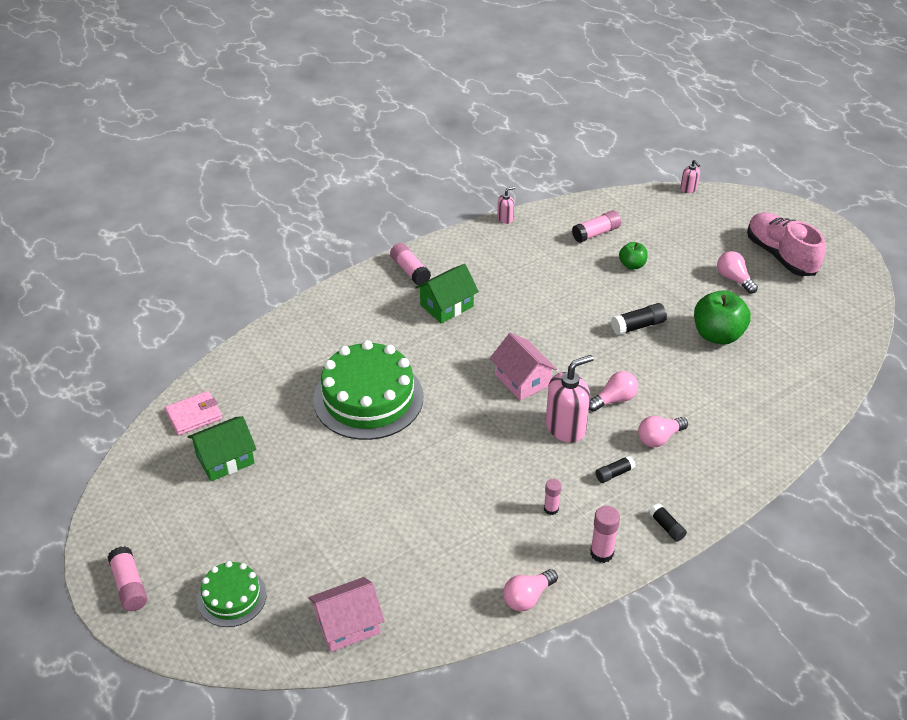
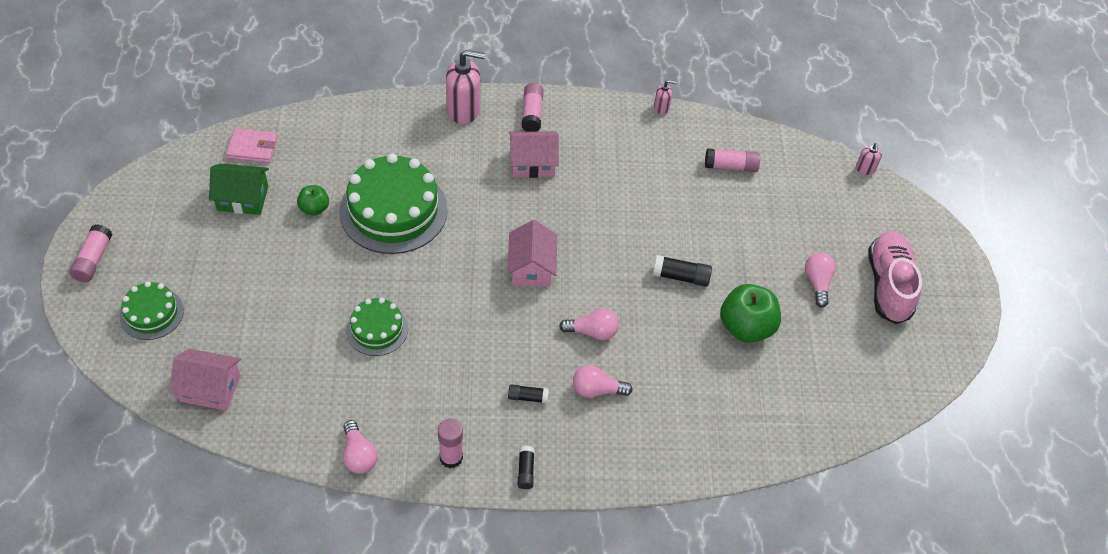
camera: 30 degrees right, 10 degrees up
(445, 494) = (377, 329): none -> green cake
(446, 306) = (532, 163): green house -> pink house
(527, 597) = (359, 455): pink light bulb -> pink light bulb turned 105 degrees counterclockwise
(551, 509) = (447, 394): pink glue stick -> none
(566, 427) = (527, 331): pink soap dispenser -> pink soap dispenser (463, 110)
(632, 265) = (733, 215): green apple -> green apple (314, 208)

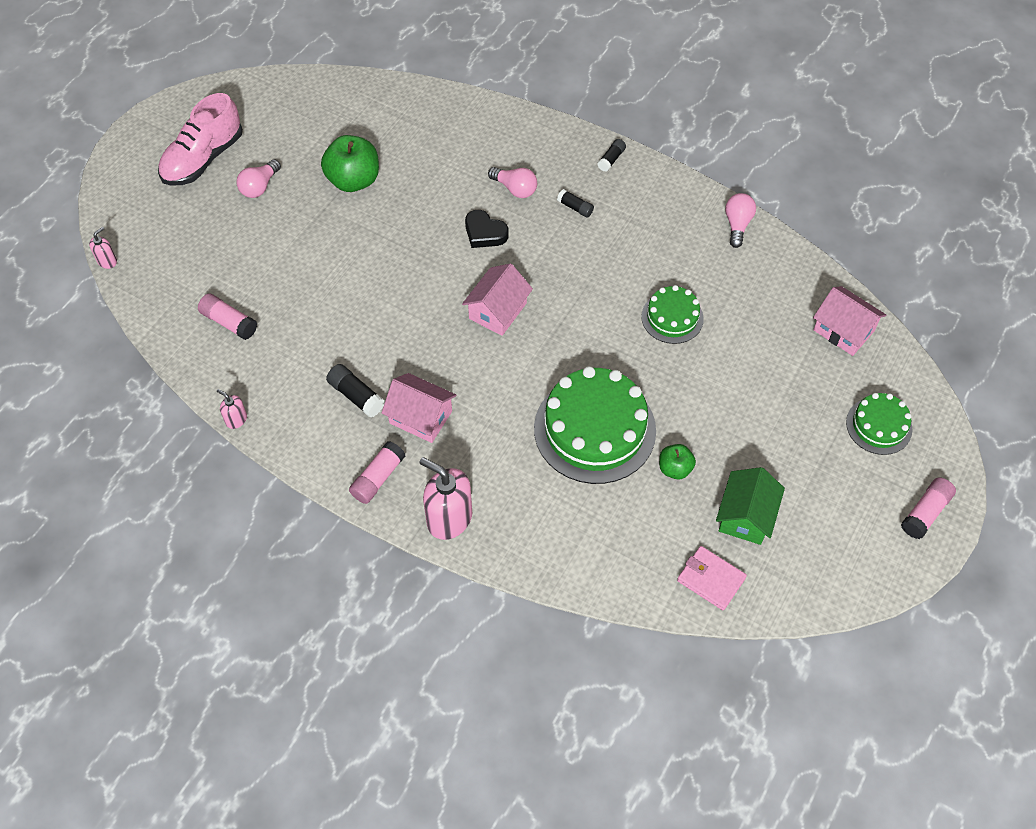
camera: 145 degrees left, 5 degrees up
(243, 198) = (746, 516): green house -> green house turned 75 degrees clockwise
(451, 457) = (664, 192): pink glue stick -> none
(592, 332) = (484, 233): pink light bulb -> black heart
(681, 277) = (371, 243): black glue stick -> black glue stick (356, 396)

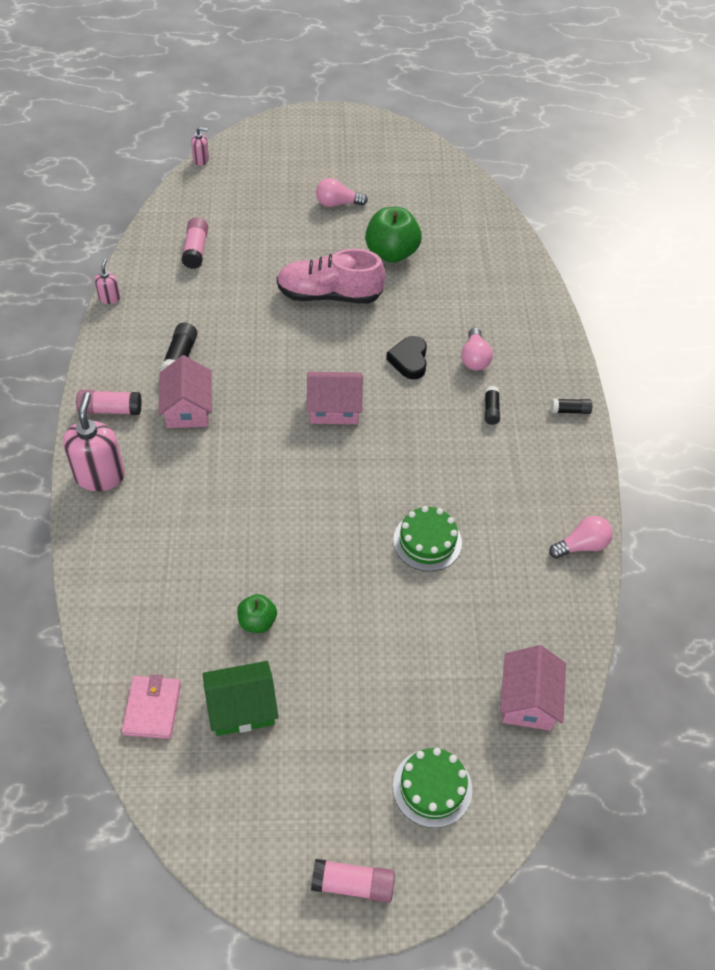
camera: 55 degrees right, 5 degrees down
(203, 159) = (336, 161): pink shoe -> pink shoe (329, 295)
(594, 429) = (258, 538): green cake -> none

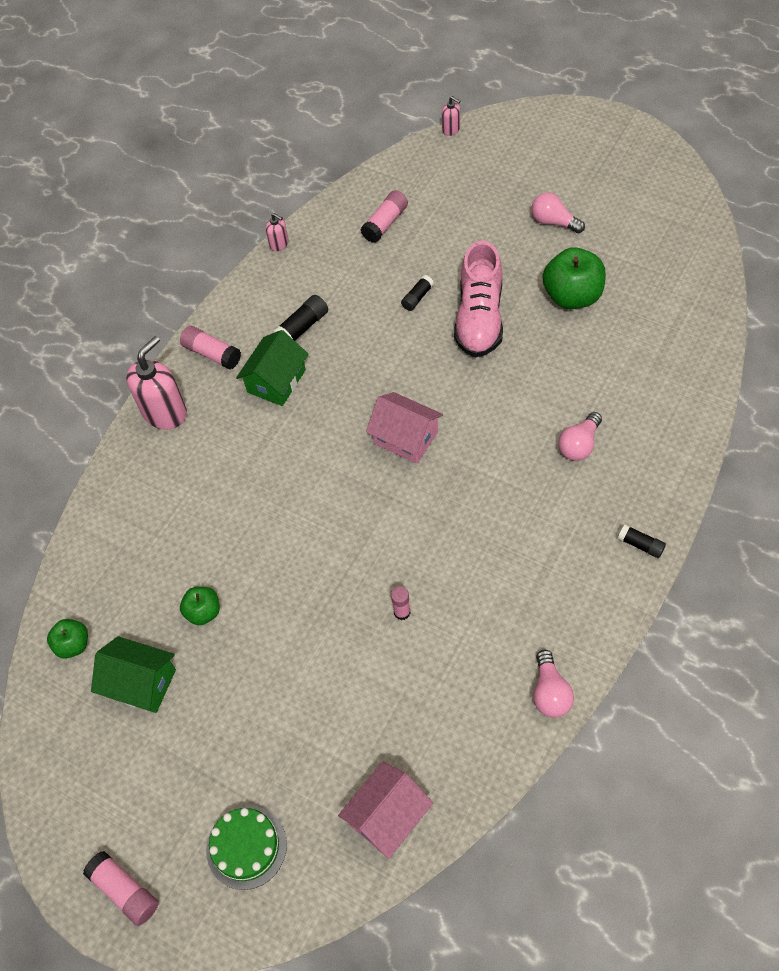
camera: 40 degrees right, 5 degrees up
(109, 298) = (279, 244): pink soap dispenser -> pink soap dispenser turned 90 degrees clockwise
(152, 709) = (73, 645): pink wallet -> green apple
(188, 408) = (276, 381): pink house -> green house
(329, 295) = (479, 318): pink shoe -> pink shoe turned 120 degrees counterclockwise
(409, 360) = (511, 419): black heart -> none
(427, 541) = (402, 612): green cake -> pink glue stick
(491, 410) = (558, 507): black glue stick -> black glue stick (417, 297)
(582, 545) = (550, 692): pink light bulb -> pink light bulb turned 75 degrees clockwise

